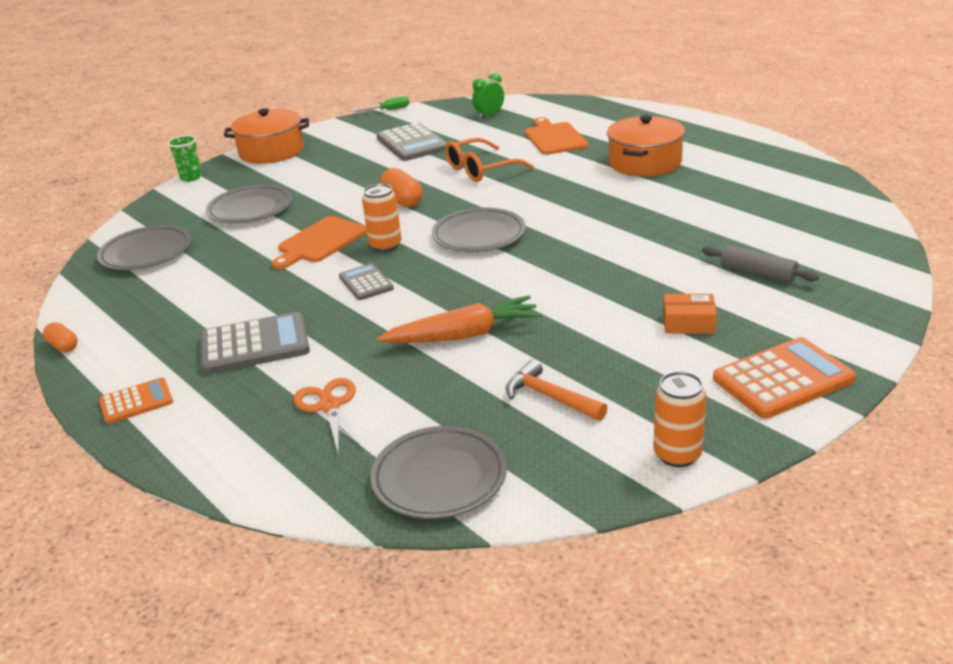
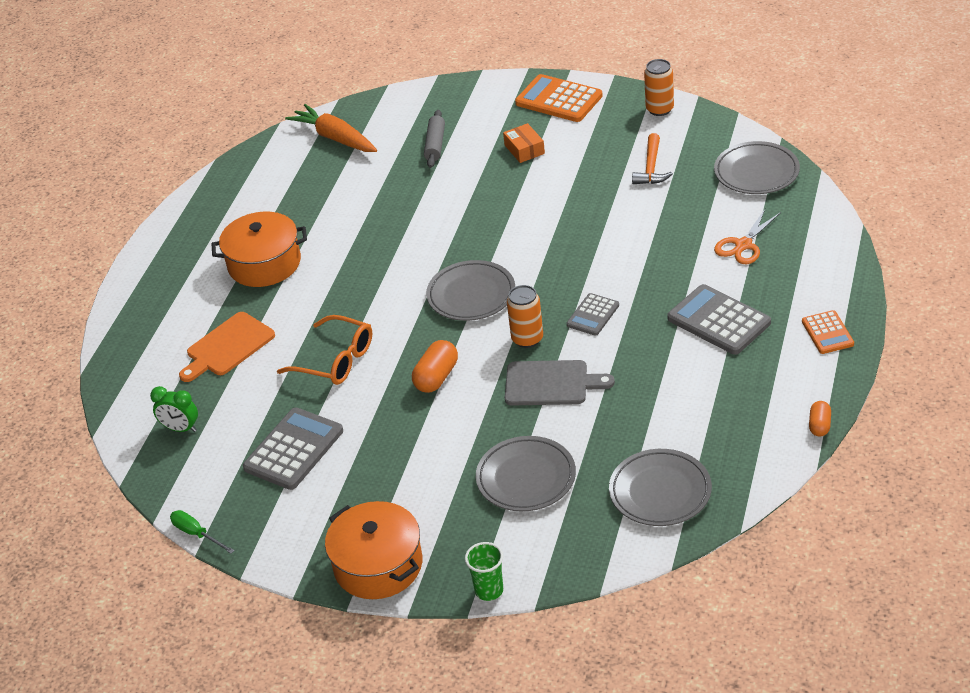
camera: 120 degrees left, 10 degrees up
(136, 402) = (827, 333): orange calculator -> orange calculator turned 135 degrees counterclockwise
(320, 242) = (551, 383): orange cutting board -> grey cutting board
(463, 335) = (619, 231): orange carrot -> orange carrot (335, 138)

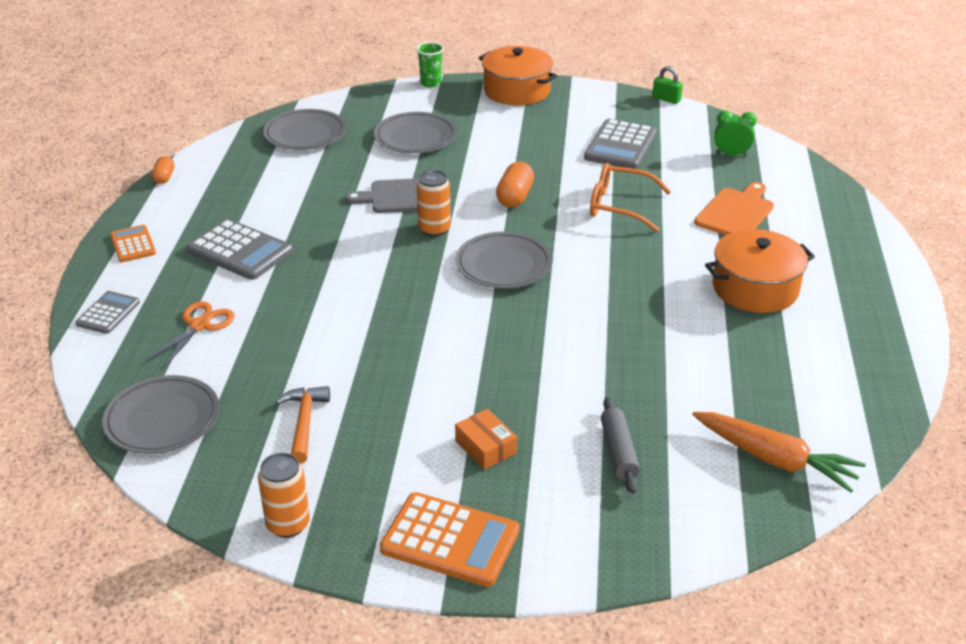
camera: 165 degrees right, 5 degrees down
(197, 534) = (666, 99): green screwdriver -> green padlock
(593, 315) = (370, 251): grey calculator -> grey calculator (108, 313)

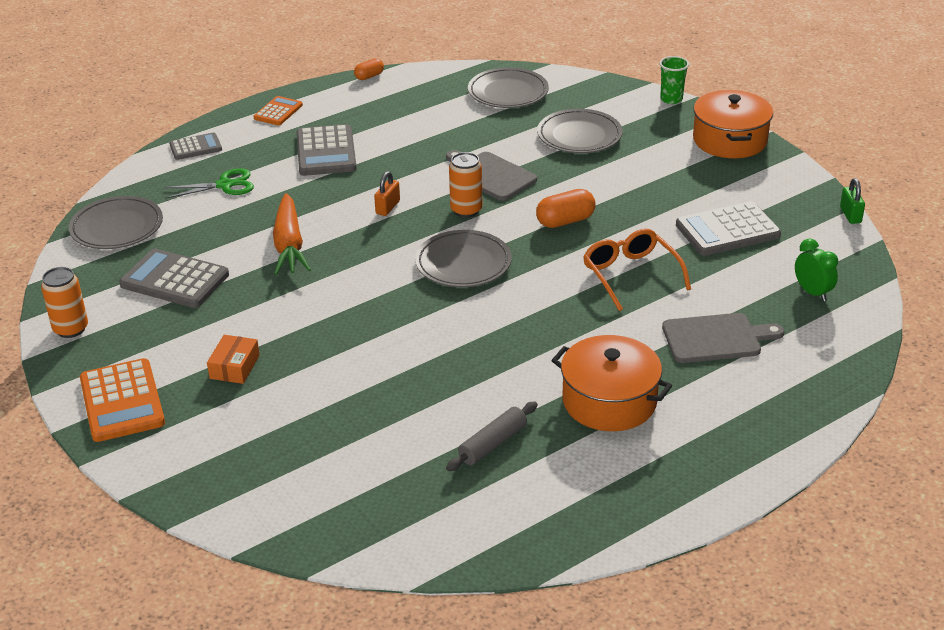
camera: 50 degrees right, 0 degrees up
(199, 325) = (225, 185): orange scissors -> green scissors
(304, 422) = (174, 280): orange hammer -> grey calculator
(372, 261) = (387, 207): none -> orange padlock
(619, 452) = (299, 430): grey rolling pin -> grey rolling pin (493, 444)
(736, 212) = (716, 338): orange cutting board -> grey cutting board
(774, 459) = (380, 514): orange carrot -> orange carrot (289, 245)

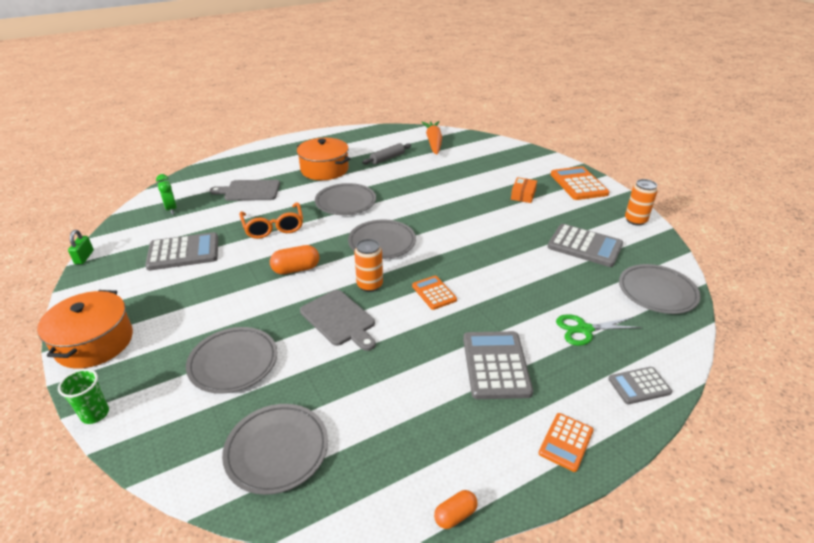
camera: 175 degrees left, 0 degrees up
(289, 245) = (509, 266): orange carrot -> orange carrot (433, 142)
(387, 207) = (434, 293): orange padlock -> orange calculator
(539, 327) = (345, 202): none -> grey plate

